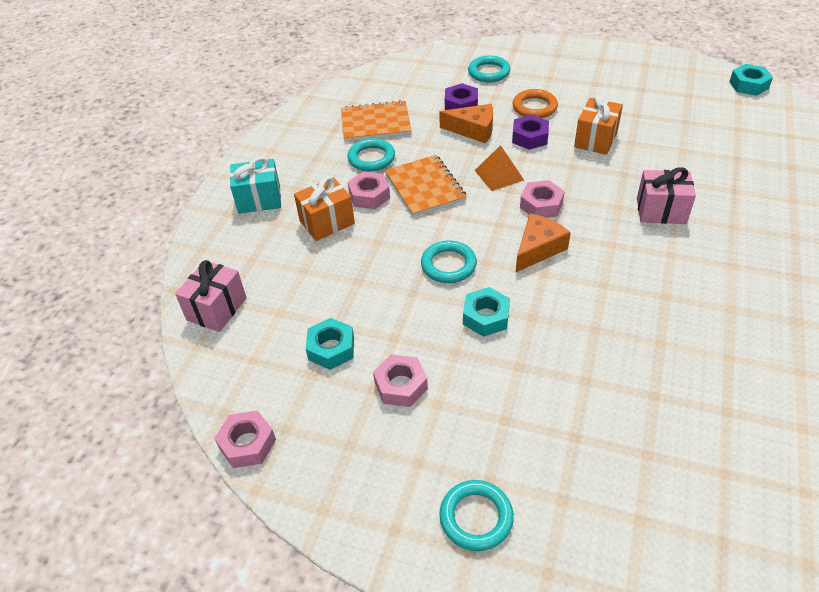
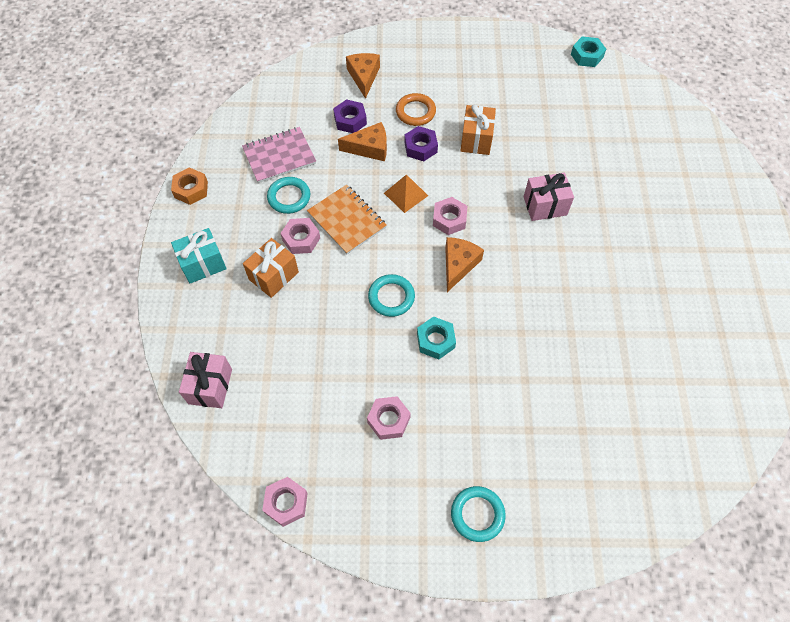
camera: 20 degrees left, 15 degrees up
(276, 137) = (191, 189): none -> orange nut
(331, 348) = (322, 400): turquoise nut -> none
(375, 123) = (279, 156): orange notebook -> pink notebook
(489, 72) = (364, 77): turquoise ring -> orange cheese

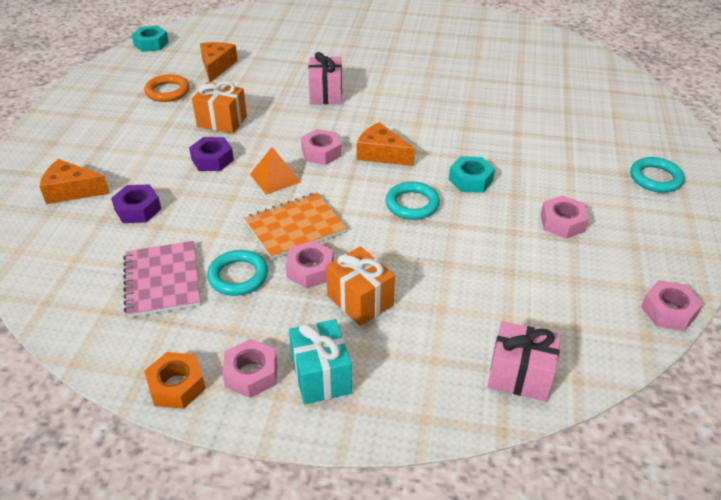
camera: 80 degrees left, 20 degrees down
(202, 225) = (251, 374): none -> pink nut
(369, 148) = (192, 198): orange cheese -> orange cheese (217, 66)
(415, 112) = (157, 157): orange ring -> orange ring (167, 91)

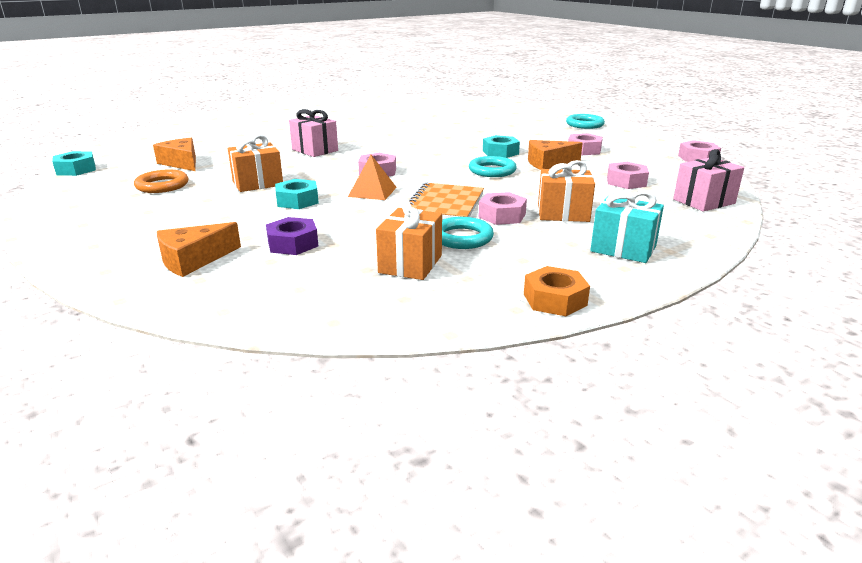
camera: 45 degrees left, 15 degrees down
(162, 280) = (410, 264): pink notebook -> orange gift
(212, 159) = (297, 201): purple nut -> turquoise nut
(251, 374) = (584, 269): pink nut -> pink nut (626, 182)
(381, 154) = (421, 160): orange cheese -> orange cheese (548, 163)

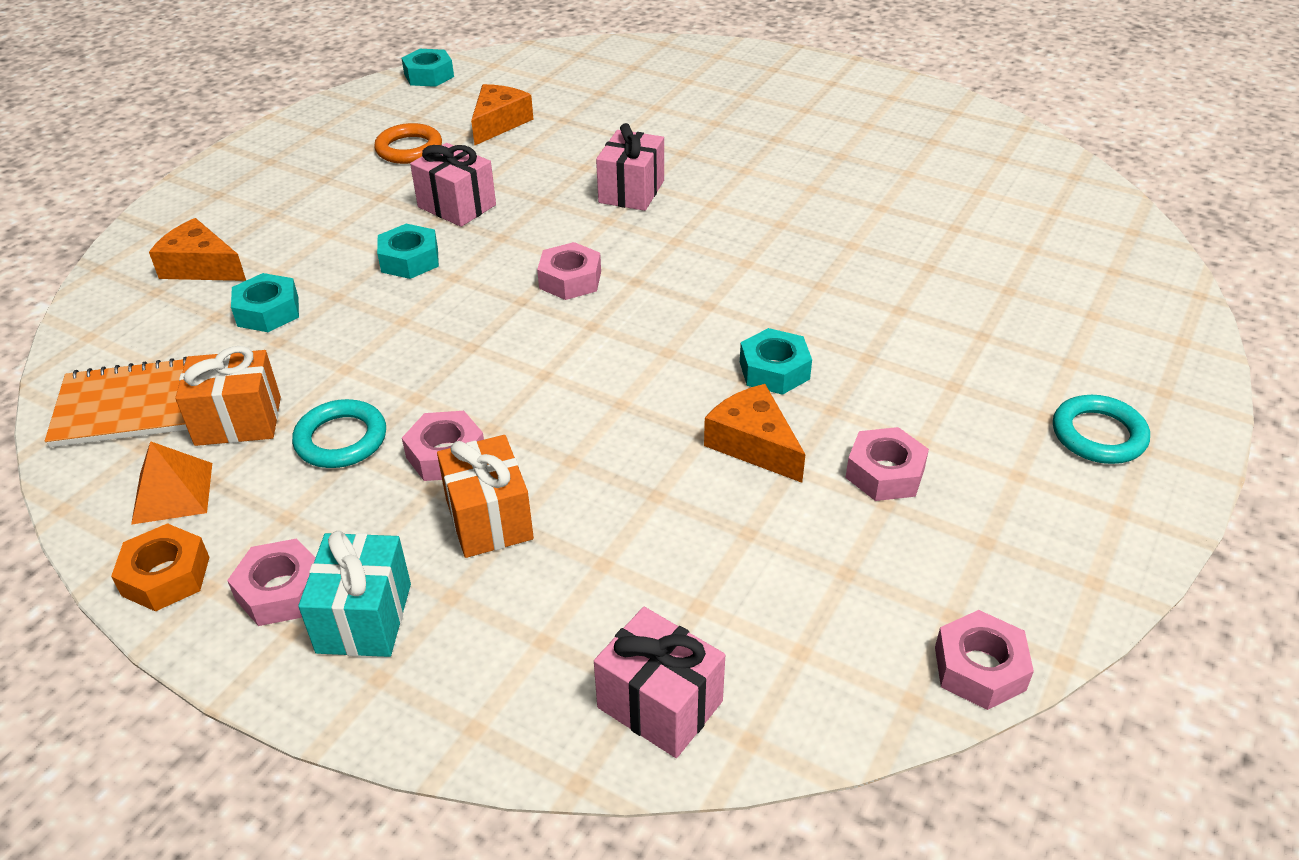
camera: 65 degrees right, 15 degrees up
(257, 183) = (457, 206): orange gift -> pink gift
(293, 244) = (268, 311): purple nut -> turquoise nut
(372, 192) = (480, 305): orange pyramid -> orange pyramid (172, 493)
(444, 204) = (463, 386): orange notebook -> orange notebook (127, 406)
(492, 171) = (658, 389): turquoise ring -> none
(626, 182) = (711, 570): pink nut -> pink nut (281, 591)

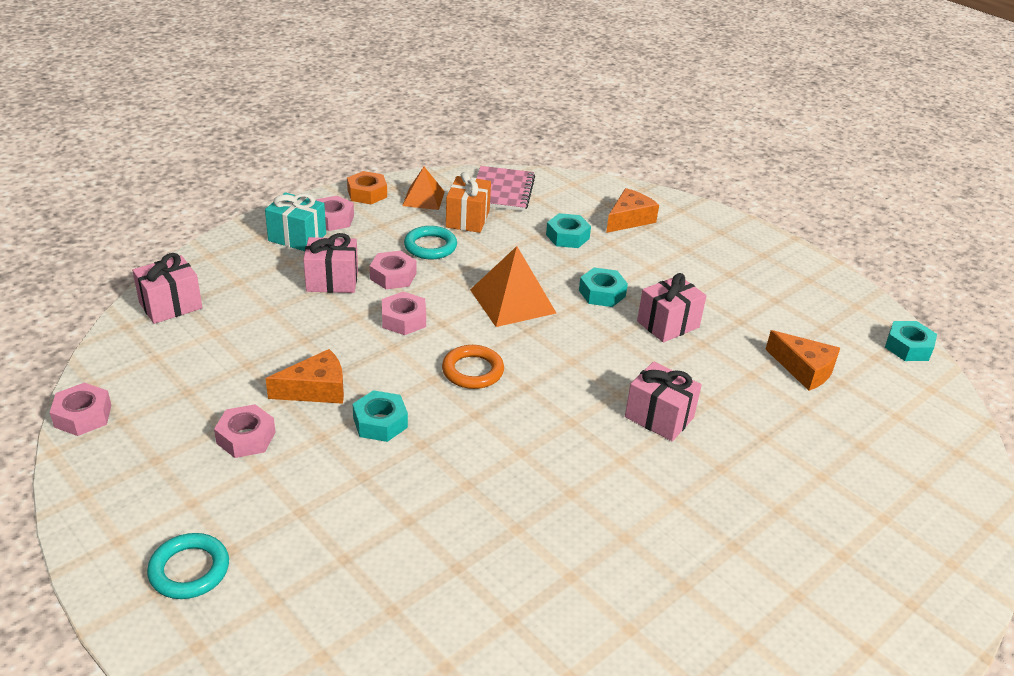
camera: 105 degrees right, 5 degrees down
(127, 406) = (502, 191): orange notebook -> pink notebook
(409, 149) = (767, 316): orange ring -> orange ring (472, 371)
(461, 326) = (513, 301): none -> orange pyramid
(489, 519) = (332, 281): orange gift -> pink gift
(570, 280) = (542, 356): pink nut -> pink nut (403, 319)

